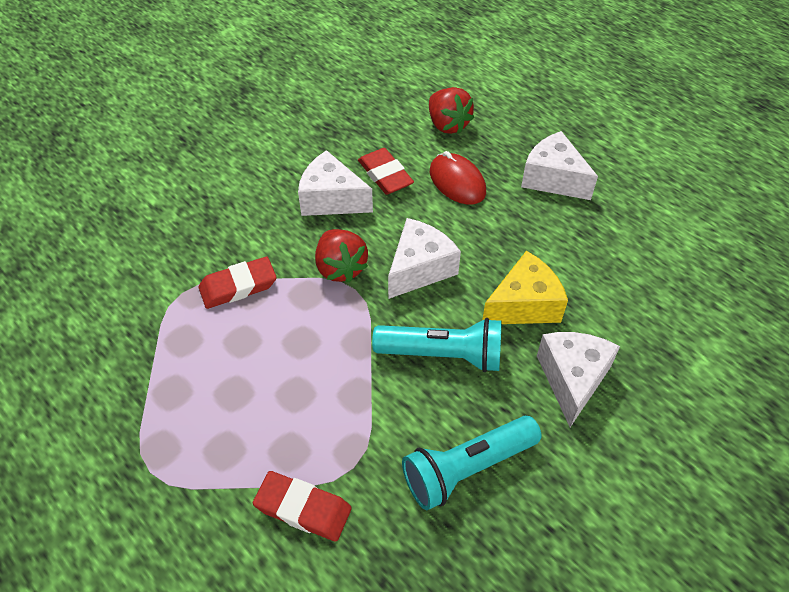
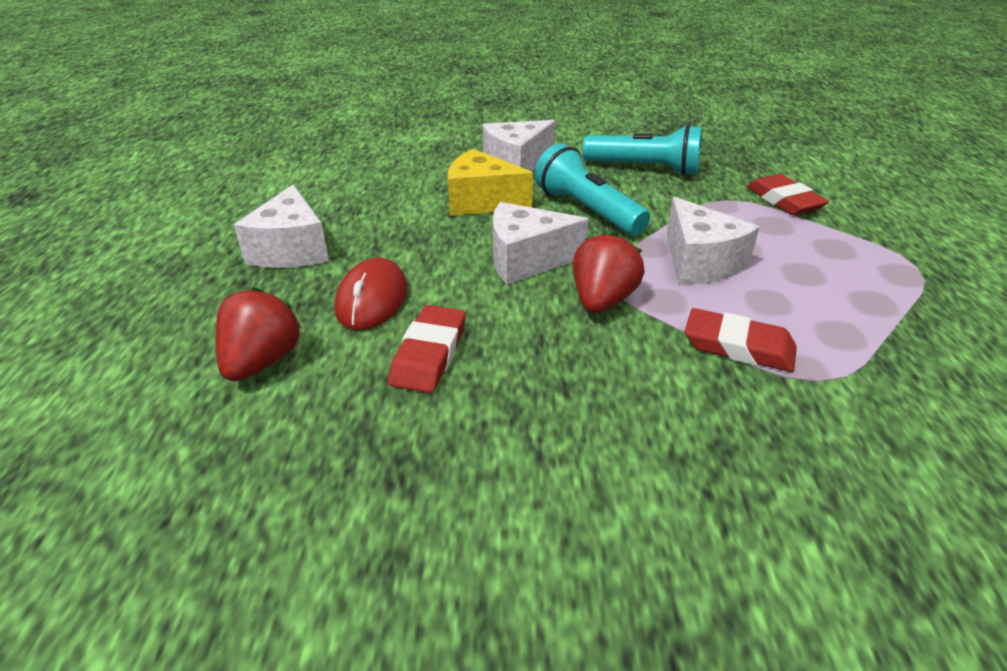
camera: 135 degrees left, 15 degrees down
(331, 199) = (529, 369): white cheese -> white cheese (699, 262)

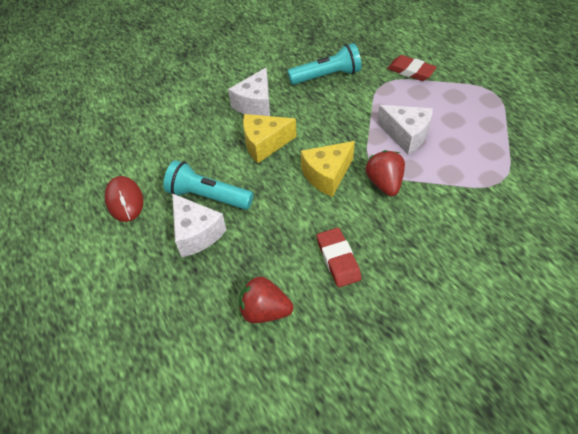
camera: 30 degrees left, 15 degrees up
(262, 362) = (265, 310): red strawberry -> red strawberry turned 60 degrees counterclockwise
(372, 299) = (277, 242): red mouse -> red mouse (124, 200)
(526, 260) = (327, 175): white cheese -> yellow cheese
(587, 210) = (325, 123): turquoise flashlight -> turquoise flashlight (208, 196)
(738, 347) = (459, 180): red eraser -> none

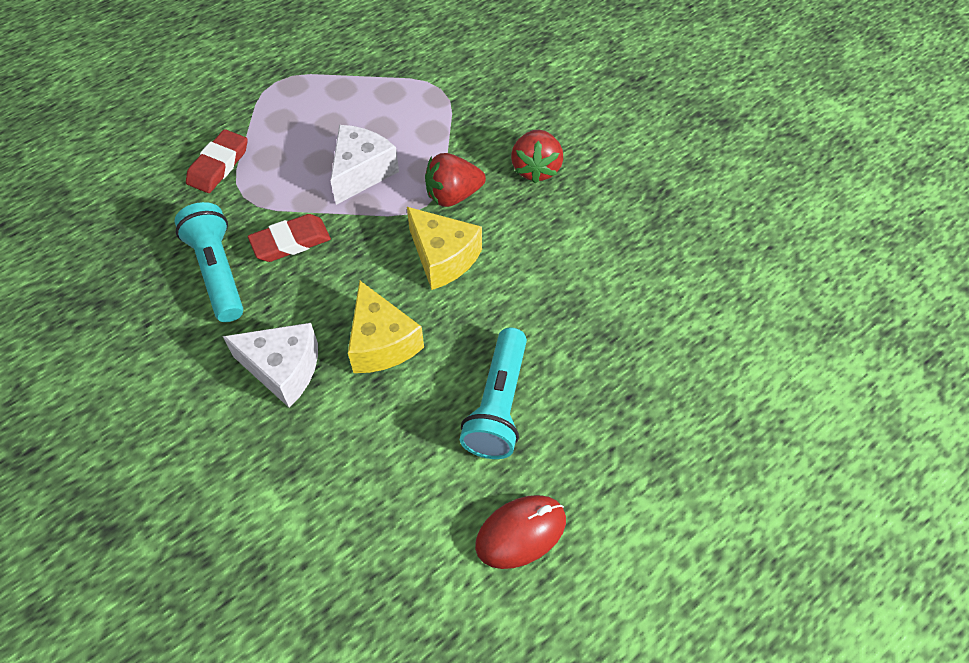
camera: 100 degrees left, 5 degrees up
(196, 233) = (569, 407): white cheese -> none
(265, 310) = (669, 306): red strawberry -> red strawberry (536, 169)
(338, 259) = (581, 238): red eraser -> red eraser (290, 242)

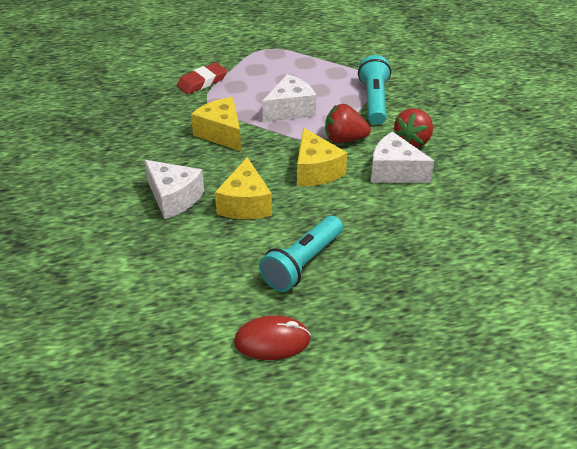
camera: 25 degrees right, 15 degrees down
(218, 271) = (167, 135): turquoise flashlight -> turquoise flashlight (374, 101)
(290, 242) = (221, 133): red eraser -> yellow cheese
(537, 224) = (394, 171): none -> white cheese

